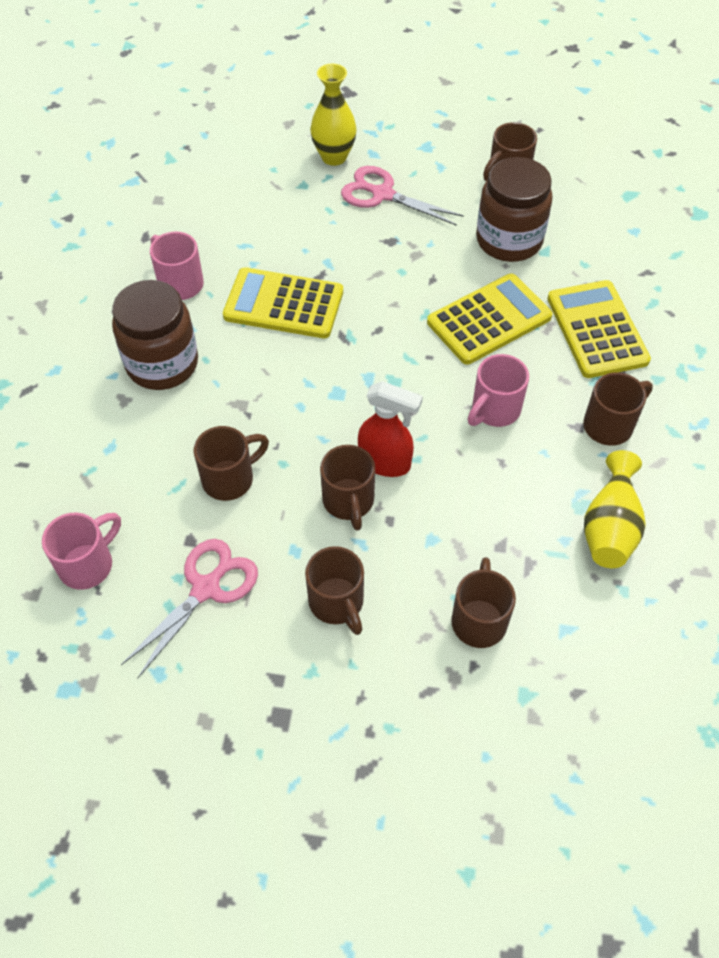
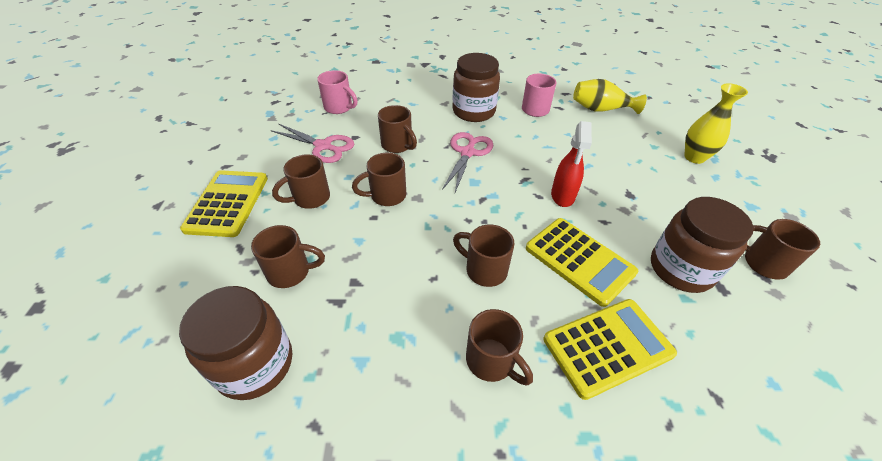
camera: 80 degrees right, 10 degrees down
(283, 304) = (540, 150): yellow calculator -> yellow calculator (227, 203)
(382, 194) = (675, 185): pink scissors -> pink scissors (468, 153)
(385, 463) = (421, 210): red spray bottle -> red spray bottle (562, 196)
(494, 410) = (484, 270): pink mug -> brown mug
(609, 647) = (255, 364): none -> brown jar
(610, 527) = (376, 363): yellow vase -> yellow vase (601, 109)

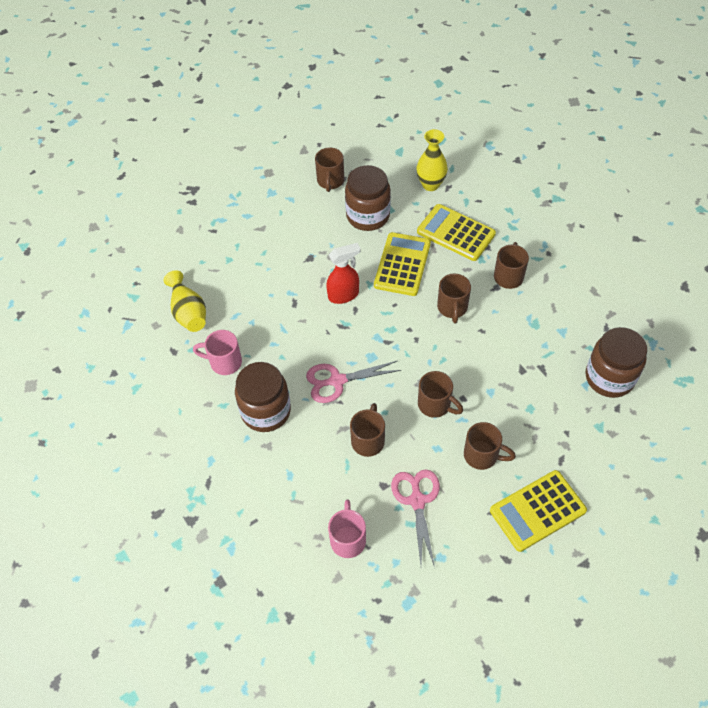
camera: 120 degrees left, 10 degrees up
(290, 272) = (548, 411): brown mug -> none
(694, 157) = (228, 232): yellow vase -> yellow vase (430, 184)

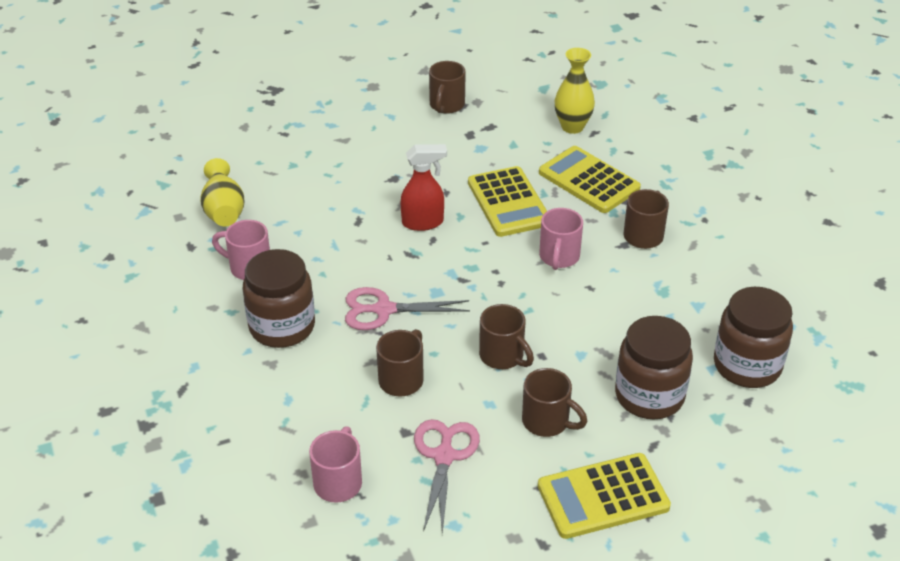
camera: 10 degrees right, 15 degrees down
(368, 216) = (481, 147): brown jar -> brown jar (649, 396)
(402, 264) = (509, 202): yellow calculator -> yellow calculator turned 135 degrees clockwise
(452, 308) = (559, 257): brown mug -> pink mug

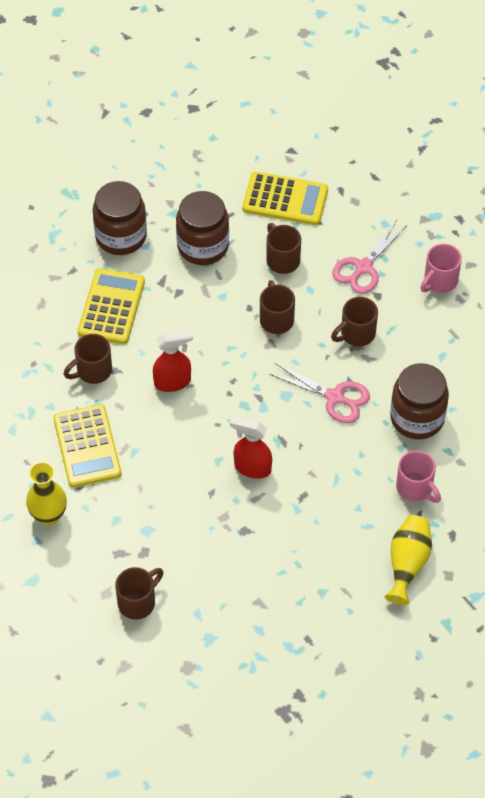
camera: 150 degrees left, 15 degrees up
(509, 202) = (169, 455): yellow calculator -> yellow calculator (111, 307)
(559, 257) = (173, 382): pink mug -> red spray bottle

